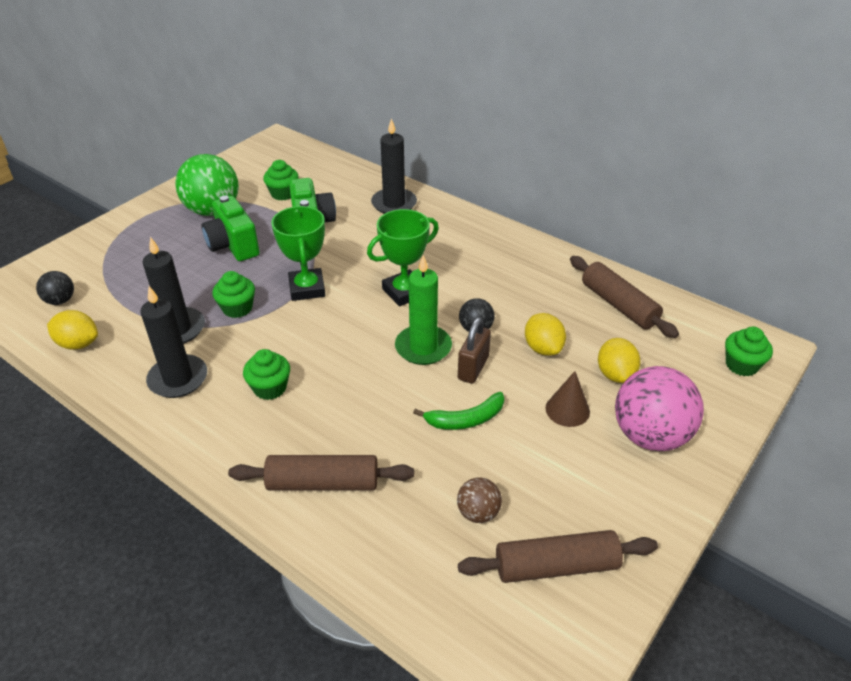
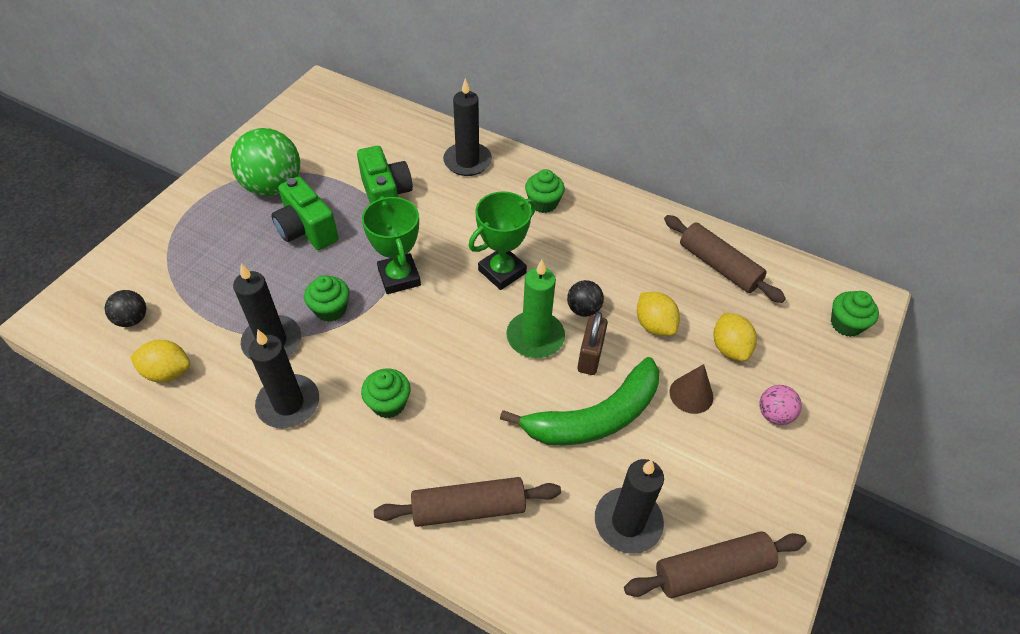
camera: 10 degrees left, 10 degrees up
(283, 194) = (345, 158): green cupcake -> green cupcake (543, 203)
(465, 419) = (594, 417): green banana -> green banana, size x1.82
(478, 513) = (628, 522): brown ball -> black candle
(650, 436) = (774, 414): pink ball -> pink ball, size x0.49

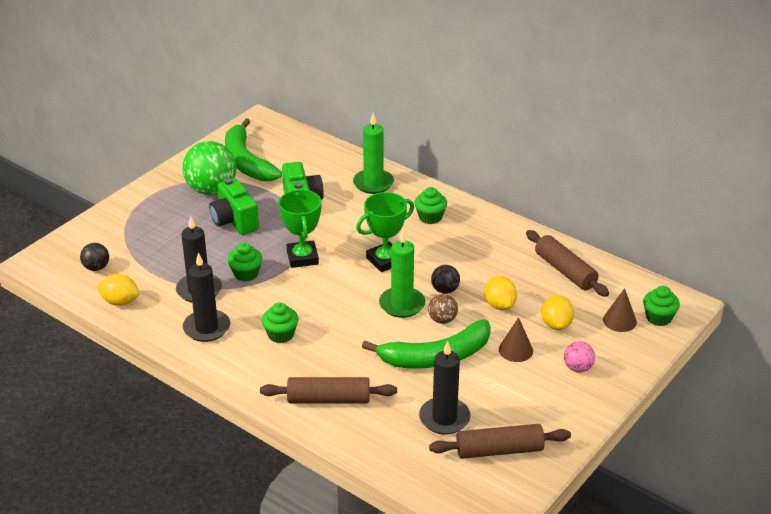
camera: 10 degrees right, 15 degrees down
(311, 143) = (246, 161): none -> green banana
(467, 161) = (373, 183): black candle -> green candle
(590, 356) = (442, 320): brown padlock -> brown ball
(802, 334) = (619, 320): none -> brown cone

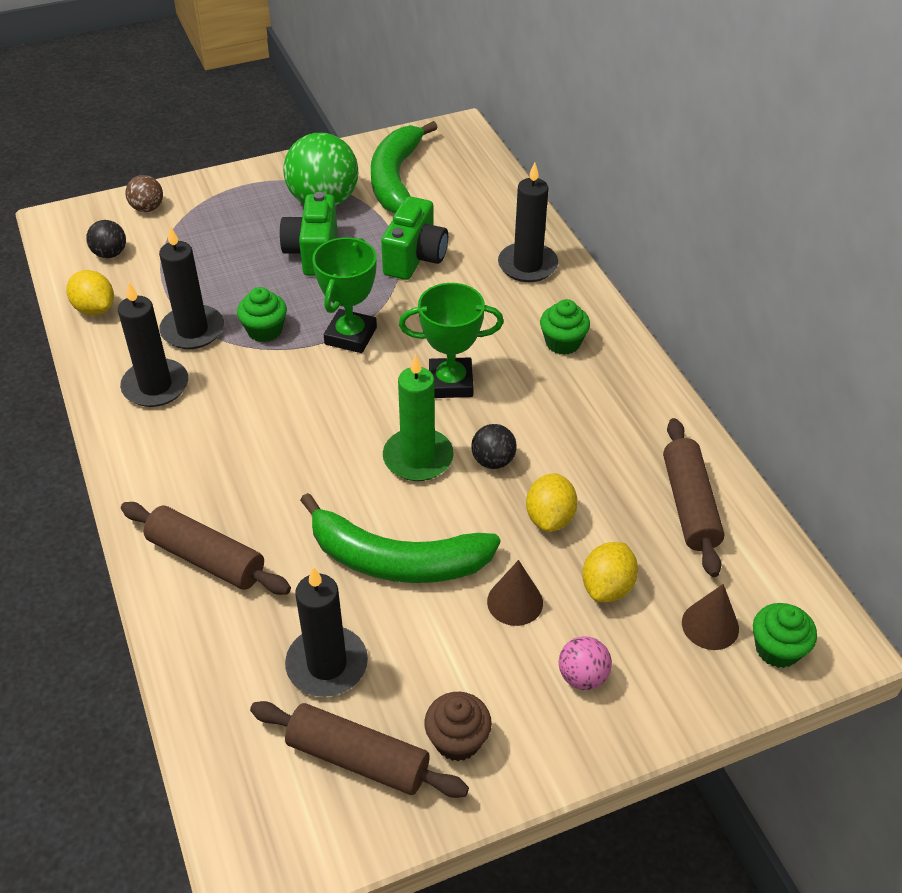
camera: 30 degrees right, 10 degrees up
(281, 334) = (231, 434): green cupcake -> none
(373, 183) = (527, 265): green candle -> black candle
(442, 320) = (452, 506): brown ball -> brown ball (147, 208)
(541, 421) = (457, 740): none -> brown cupcake

